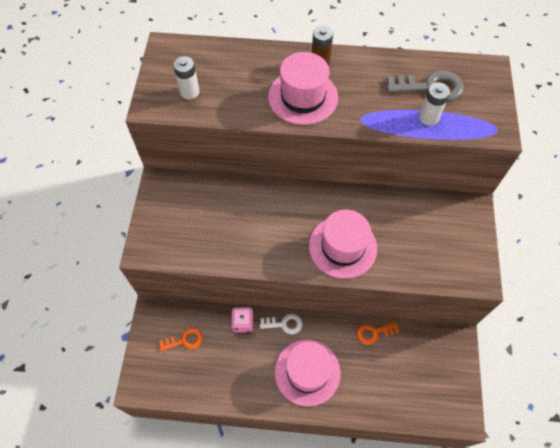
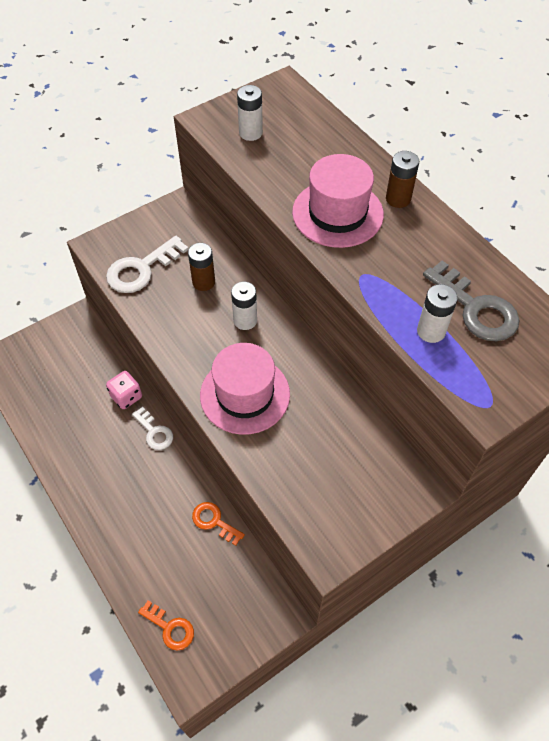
camera: 50 degrees right, 5 degrees down
(184, 340) = (70, 363): orange key -> orange key (170, 628)
(191, 238) = (141, 269): none -> white key
(237, 210) = (203, 282): none -> brown battery
(288, 208) = (245, 320): none -> white battery
(307, 372) = (119, 488): pink hat -> none

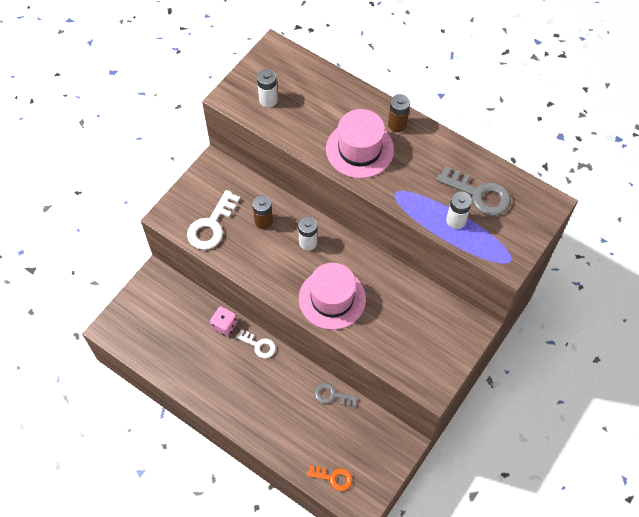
camera: 20 degrees left, 5 degrees up
(214, 521) = (332, 395): orange key -> grey key

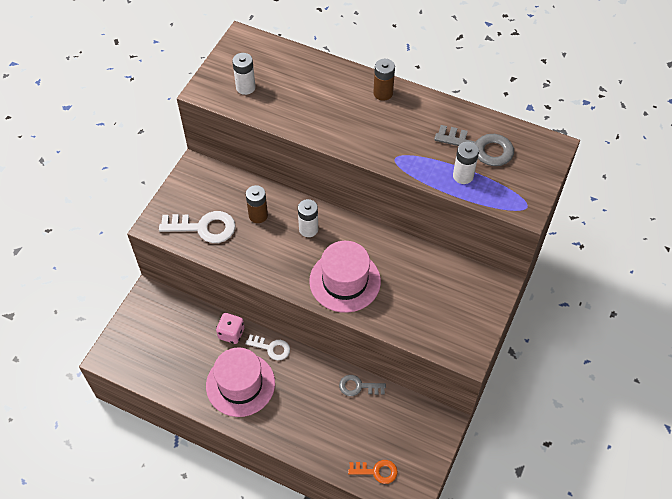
camera: 10 degrees left, 5 degrees down
(211, 225) = (204, 227): white key -> white key turned 105 degrees counterclockwise
(359, 149) = (350, 122): pink hat -> pink hat (240, 384)

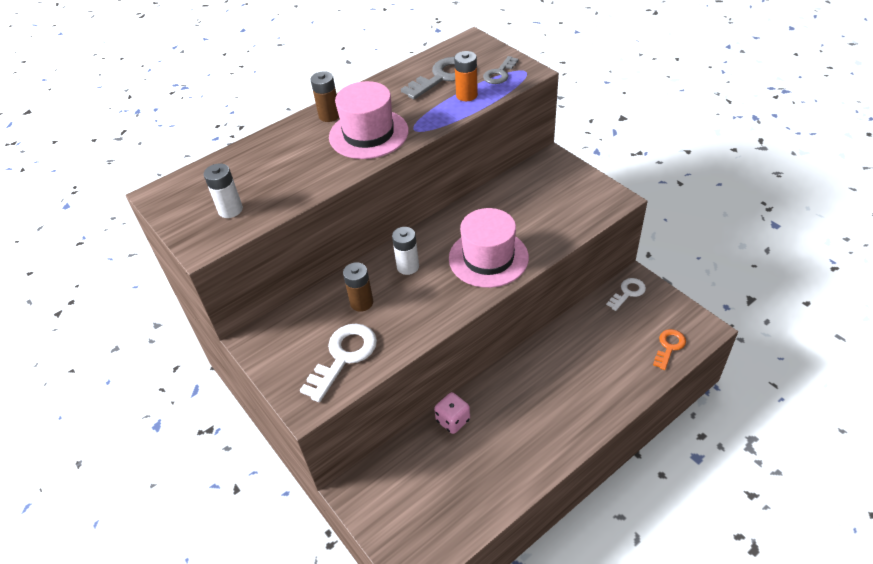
camera: 60 degrees left, 10 degrees down
(240, 384) = (521, 432): pink hat -> pink hat (368, 134)
(271, 348) = (490, 388): white key -> white key (628, 293)
(358, 386) = (570, 330): grey key -> grey key (499, 73)
(463, 176) = (466, 95): white battery -> orange battery

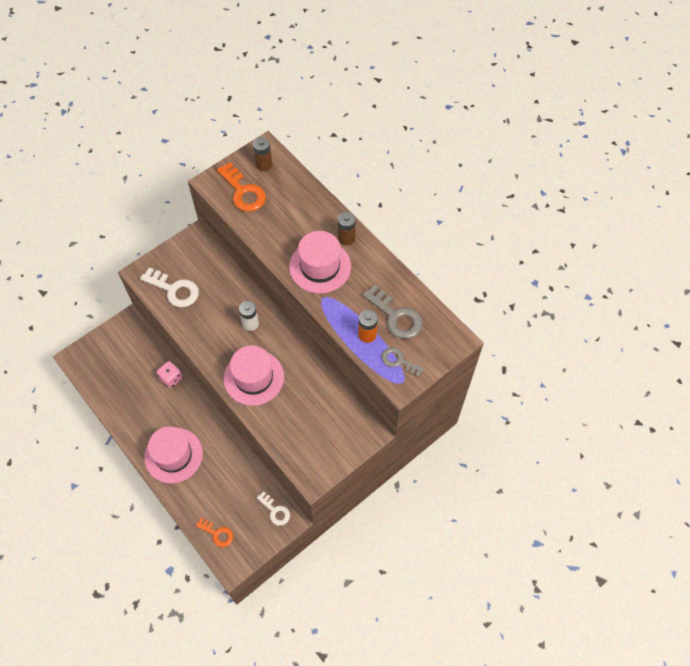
camera: 85 degrees right, 15 degrees up
(230, 210) = (243, 192): white battery -> orange key
(361, 303) = (219, 296): brown battery -> brown battery (264, 164)
(571, 405) = (173, 455): none -> pink hat

